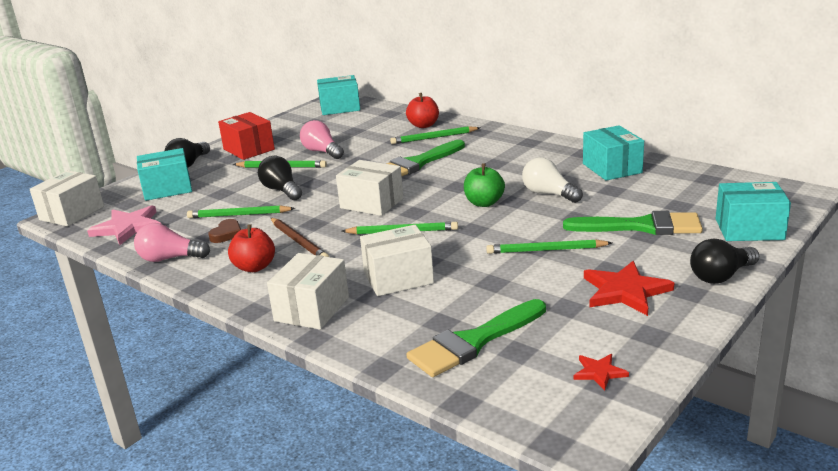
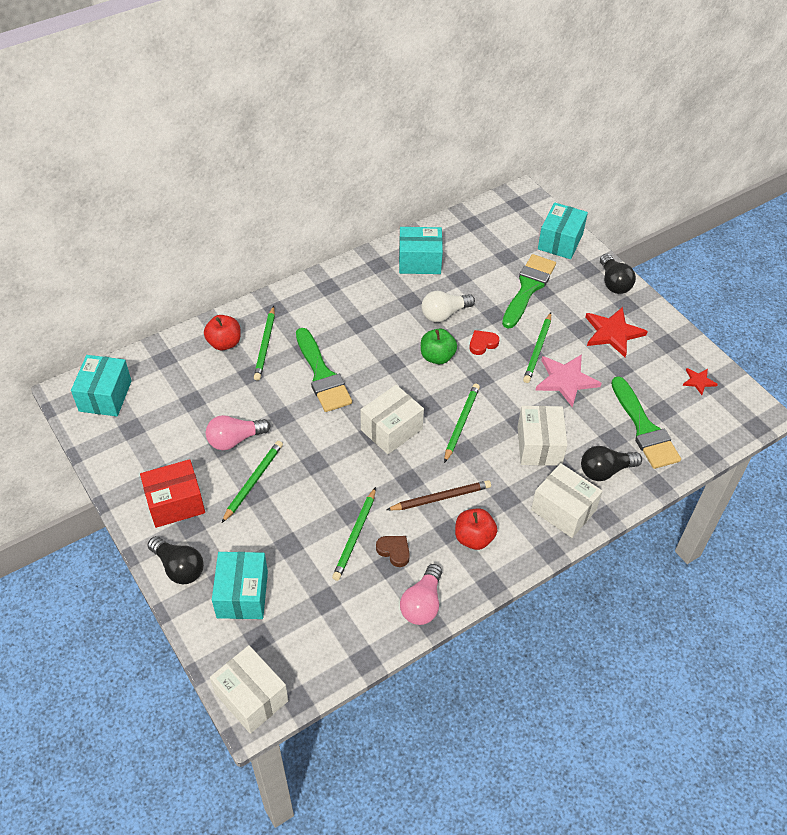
camera: 75 degrees left, 25 degrees up
(128, 227) = (327, 638): pink star -> pink star (566, 380)
(281, 190) = (316, 491): black light bulb -> black light bulb (605, 470)
(524, 220) = (482, 344): none -> red heart

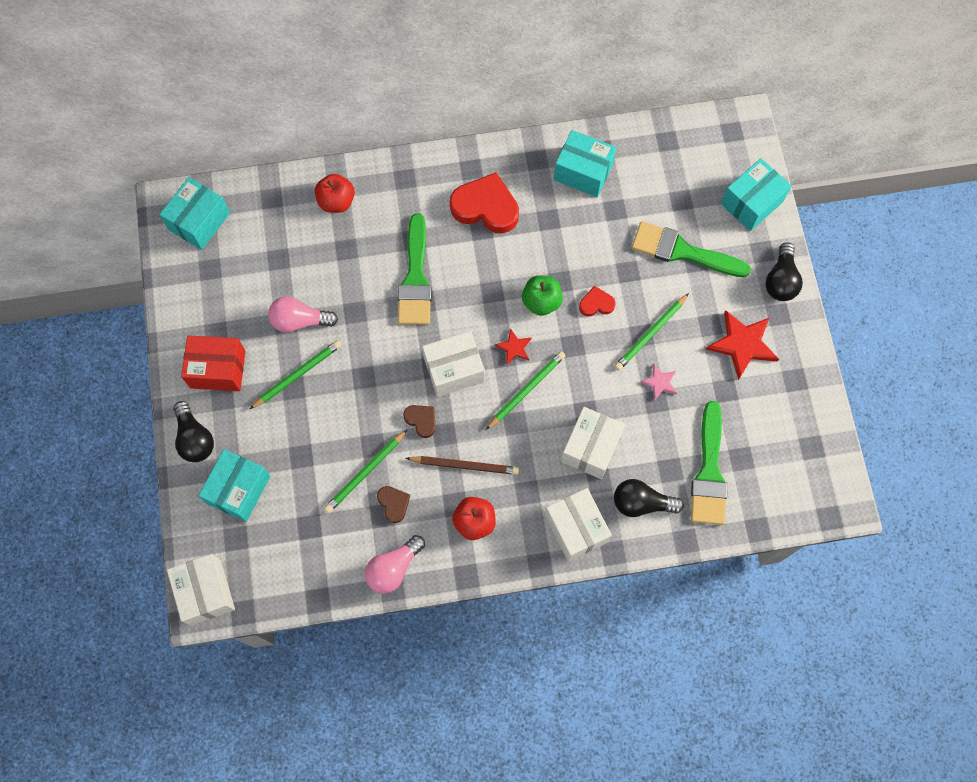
camera: 25 degrees right, 20 degrees up
(265, 345) = (375, 219): green pencil -> none
(354, 308) = (486, 207): none -> red heart
(384, 477) = (421, 420): none -> brown heart
(444, 314) = (575, 251): white light bulb -> none
(528, 288) = (682, 251): green brush -> green brush turned 120 degrees counterclockwise
(566, 380) = (659, 382): pink star -> pink star, size x0.52
(698, 381) = (800, 440): red star -> red star (514, 347)

